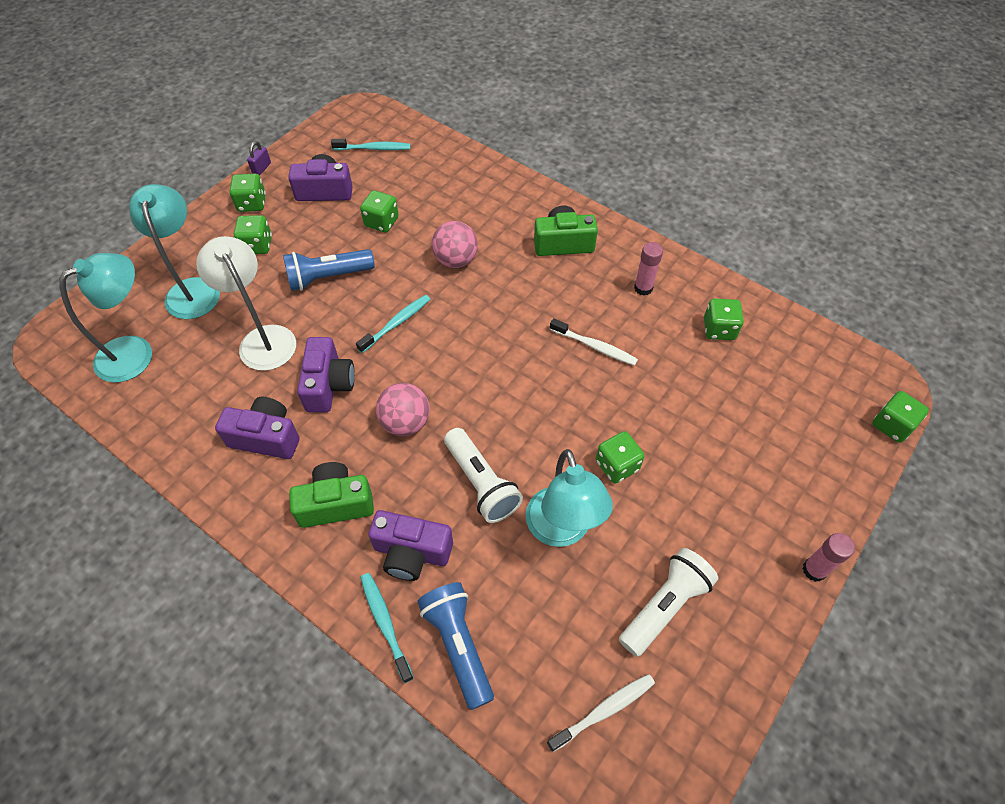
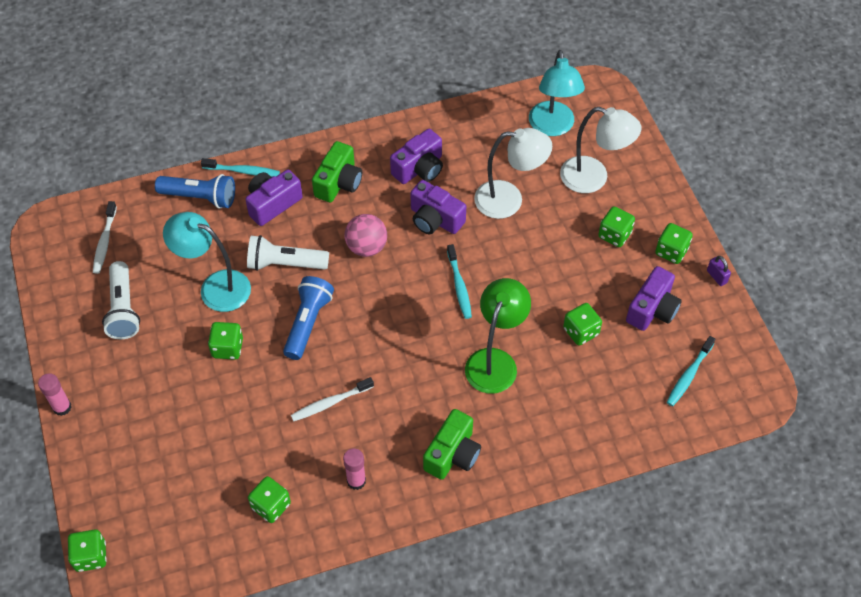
camera: 125 degrees right, 0 degrees up
(193, 289) = (593, 178): turquoise lamp -> white lamp
(328, 277) = (542, 265): blue flashlight -> blue flashlight (308, 323)
(456, 260) = (495, 361): pink ball -> green lamp

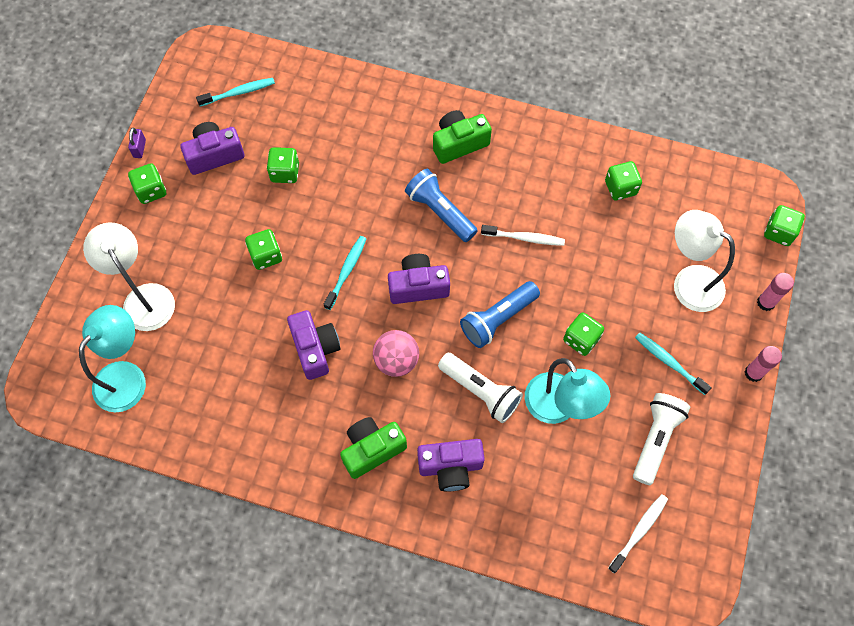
camera: 145 degrees left, 10 degrees up
(200, 197) = (516, 524): blue flashlight -> blue flashlight (440, 212)
(242, 171) = (456, 529): turquoise toothbrush -> turquoise toothbrush (669, 363)
(356, 481) = (544, 167): pink glue stick -> pink glue stick (765, 302)
(419, 168) = (285, 414): purple camera -> purple camera (418, 286)
(495, 361) = (371, 191): green lamp -> none
(509, 200) = (235, 325): white lamp -> white lamp (689, 282)
(614, 235) = (180, 234): green dice -> green dice (266, 256)

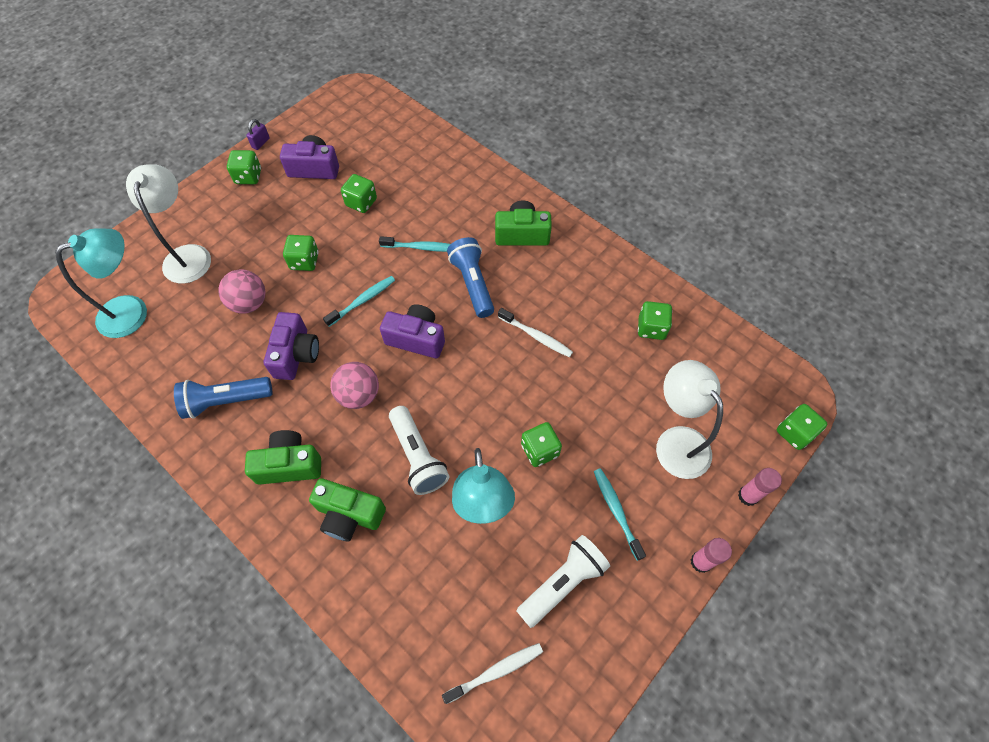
camera: 25 degrees right, 5 degrees down
(238, 93) = (362, 130): turquoise toothbrush -> turquoise toothbrush (421, 247)
(238, 320) = (249, 303): none -> pink ball
(450, 467) = (349, 515): purple camera -> green camera
(498, 319) = (471, 397): blue flashlight -> blue flashlight (226, 401)

